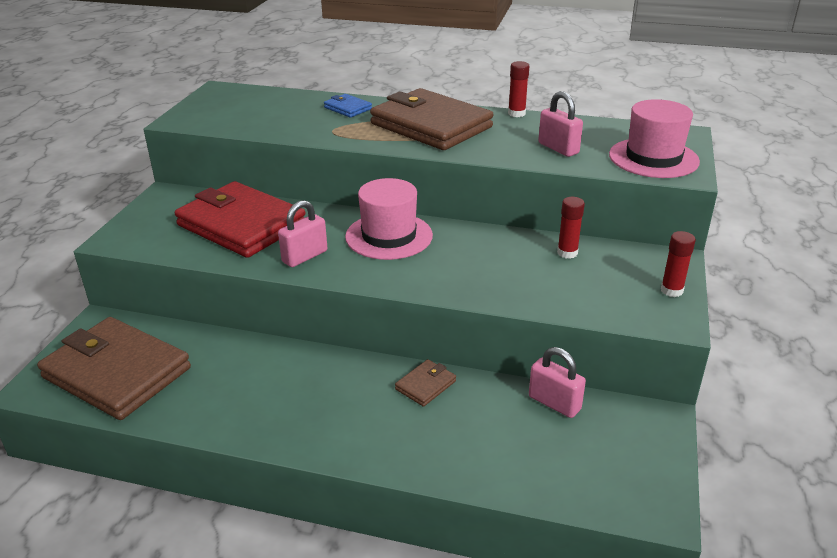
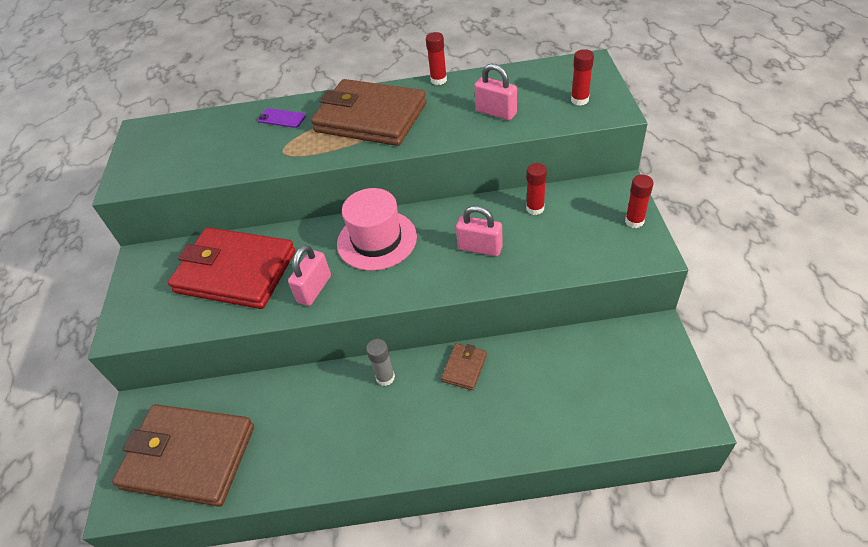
camera: 15 degrees left, 15 degrees up
(340, 368) = (385, 377): none -> grey glue stick
(348, 108) = (282, 118): blue wallet -> purple phone
(554, 403) = (572, 347): pink padlock -> pink padlock (480, 248)
(653, 158) = (579, 100): pink hat -> red glue stick

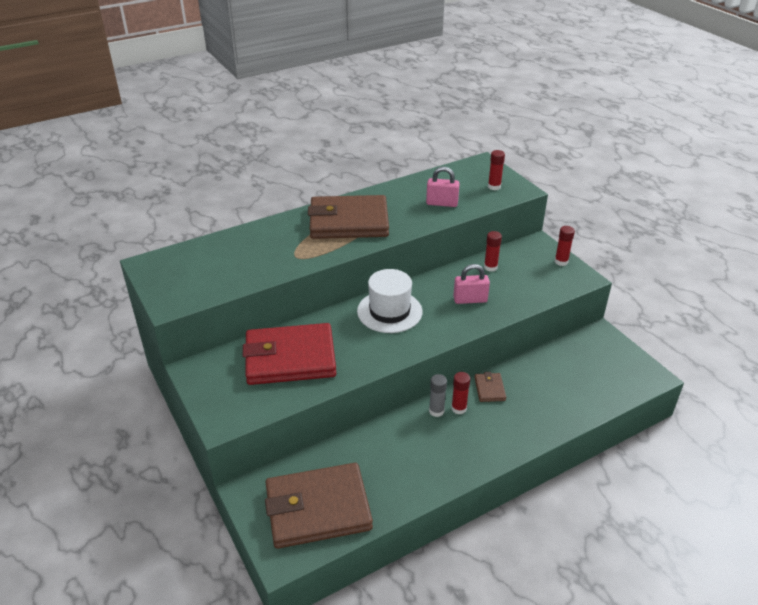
camera: 30 degrees left, 10 degrees down
(282, 118) = (274, 234): purple phone -> none
(314, 289) = (366, 354): pink padlock -> none
(377, 240) = (389, 311): pink hat -> white hat
(438, 80) = (381, 188): red glue stick -> red glue stick (459, 408)

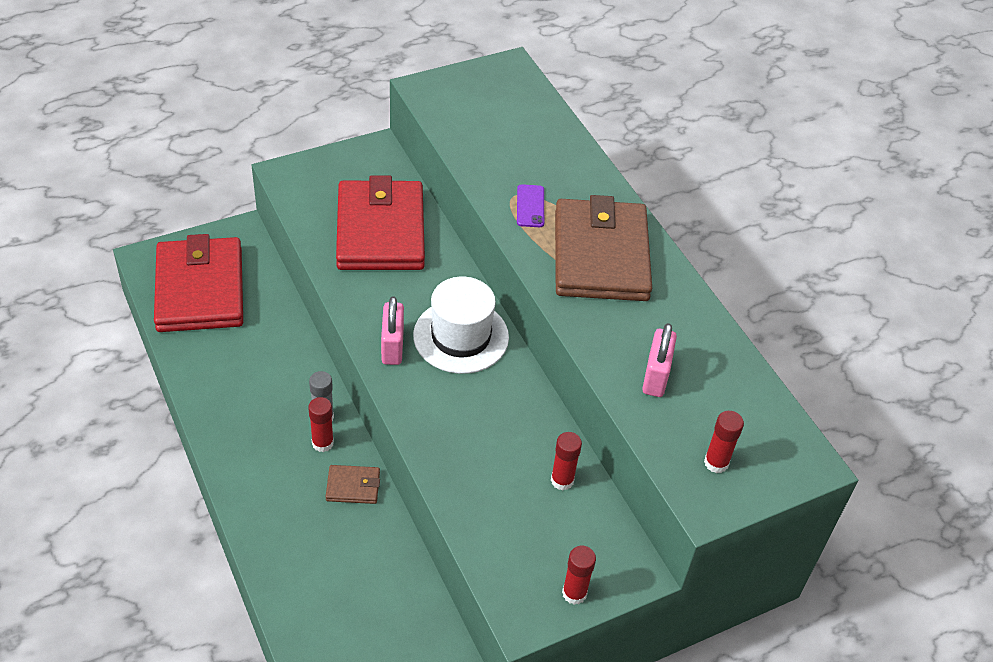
camera: 90 degrees right, 10 degrees up
(306, 249) = (530, 206): none -> purple phone
(318, 508) = (200, 289): brown wallet -> red wallet
(470, 300) = (477, 437): pink padlock -> pink padlock (392, 346)

